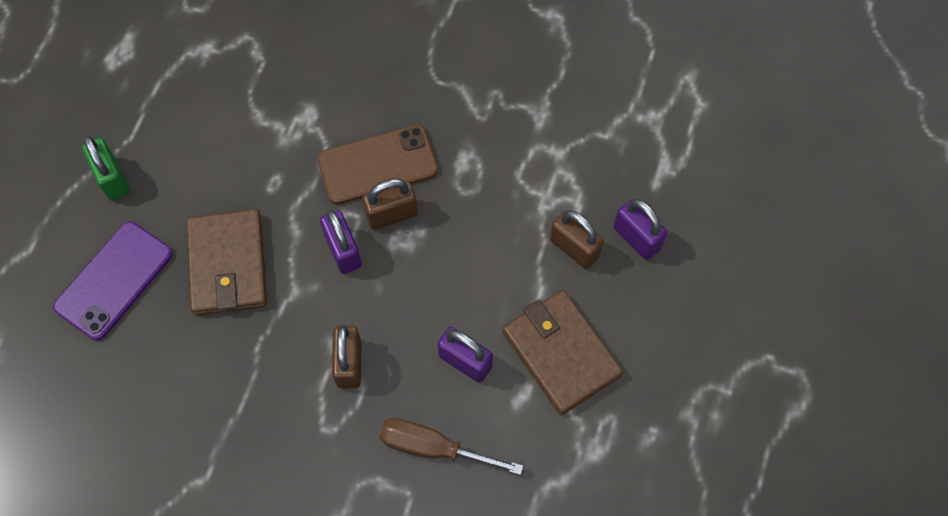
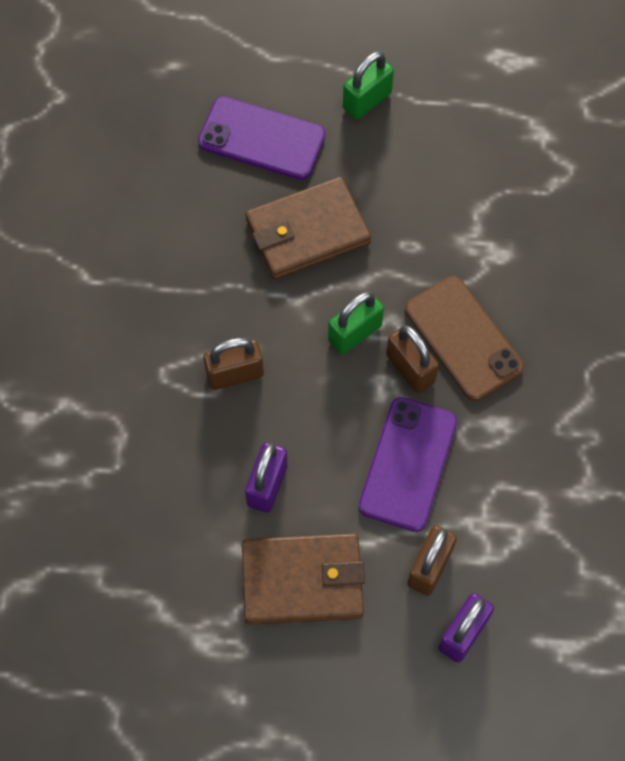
camera: 75 degrees right, 0 degrees up
(343, 250) = (355, 333): purple padlock -> green padlock
(434, 448) = (168, 478): brown screwdriver -> none
(479, 240) = (408, 464): none -> purple phone
(561, 353) = (302, 581): brown wallet -> brown wallet turned 45 degrees clockwise

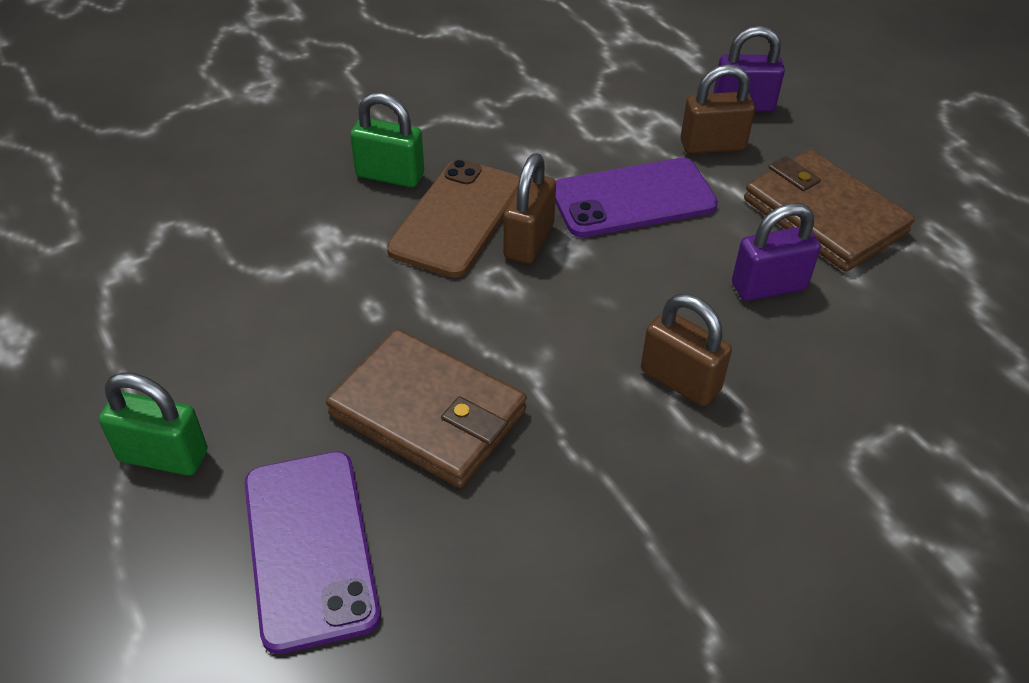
camera: 125 degrees left, 20 degrees down
(355, 333) = (528, 302): green padlock -> green padlock (390, 175)

